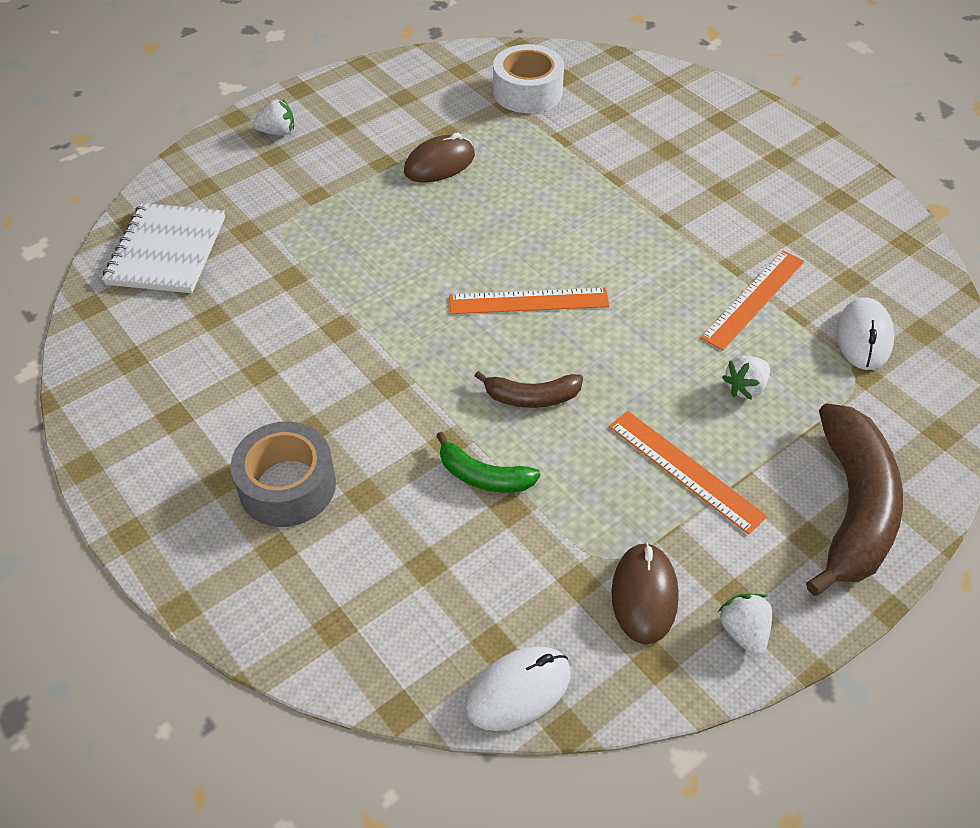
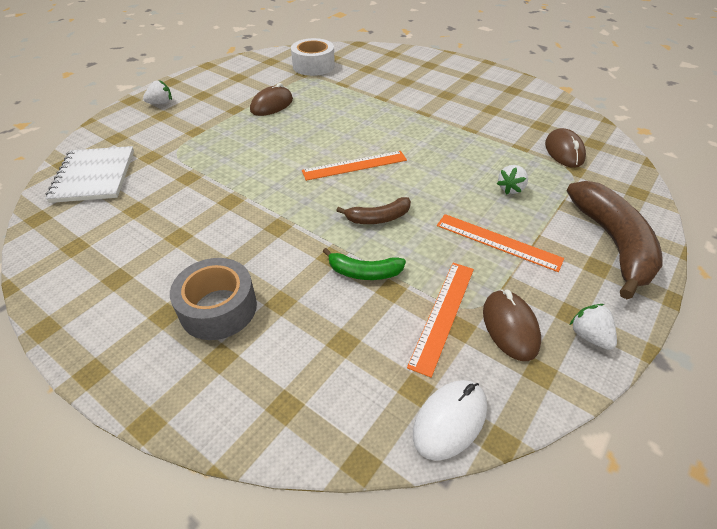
camera: 15 degrees left, 5 degrees down
(753, 299) = (490, 143): orange ruler -> orange ruler (442, 314)
(863, 337) = (564, 151): white mouse -> brown mouse

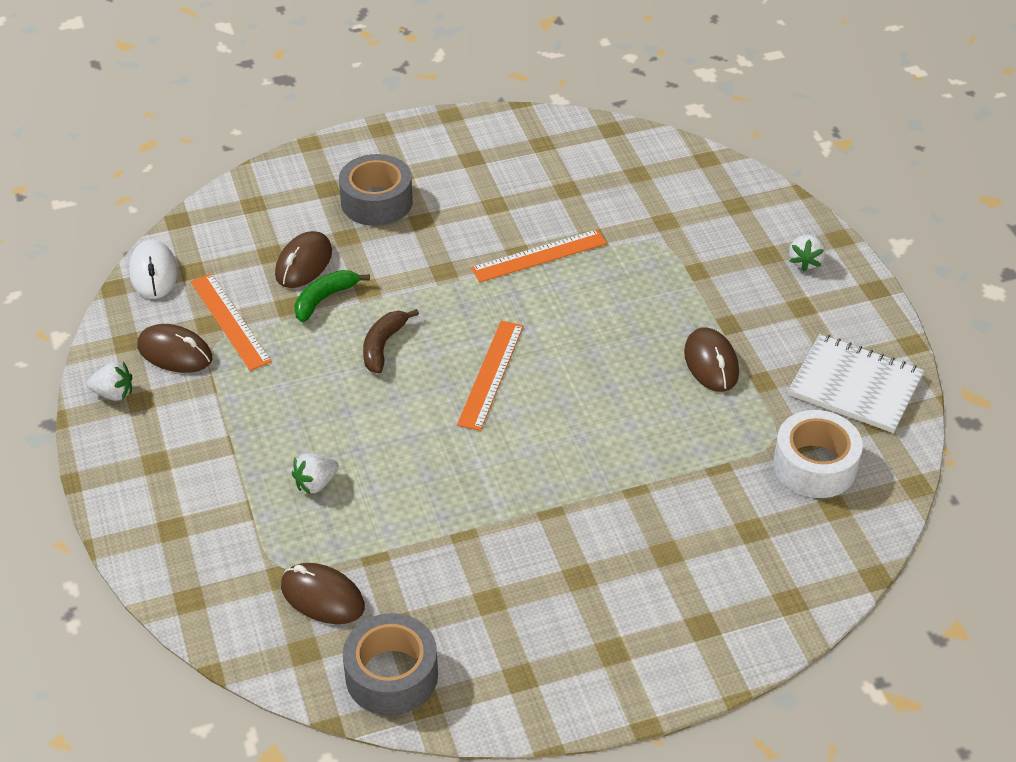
camera: 125 degrees right, 0 degrees up
(94, 176) = (658, 174): white notebook -> white notebook (855, 386)
(336, 310) = (303, 263): none -> brown mouse
(497, 242) = (259, 412): orange ruler -> orange ruler (539, 256)
(510, 188) = (316, 483): white strawberry -> white strawberry turned 105 degrees counterclockwise
(563, 116) = (391, 675): none -> grey tape
(612, 243) = (162, 500): brown banana -> none

